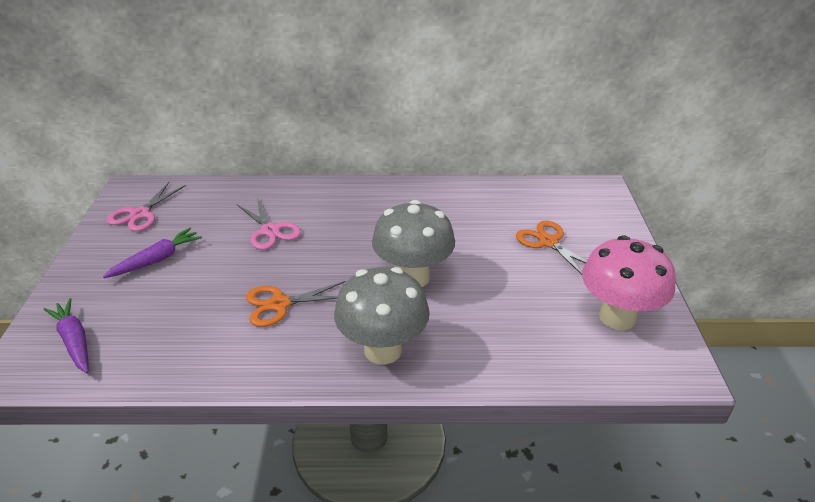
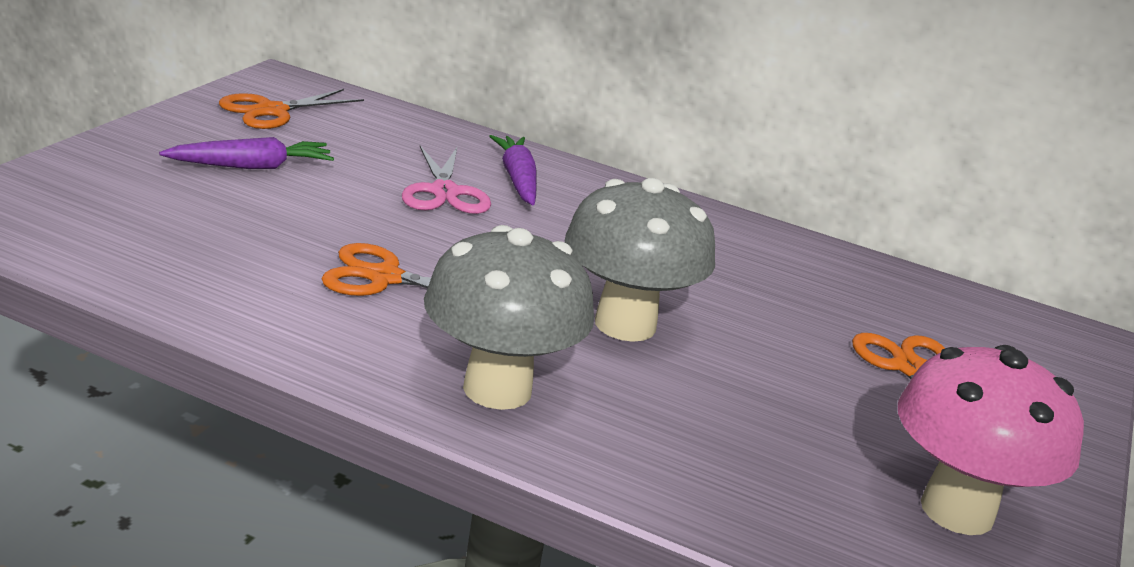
camera: 20 degrees right, 10 degrees down
(74, 341) = (66, 210): purple carrot -> purple carrot (517, 179)
(140, 214) = (272, 111): pink scissors -> orange scissors

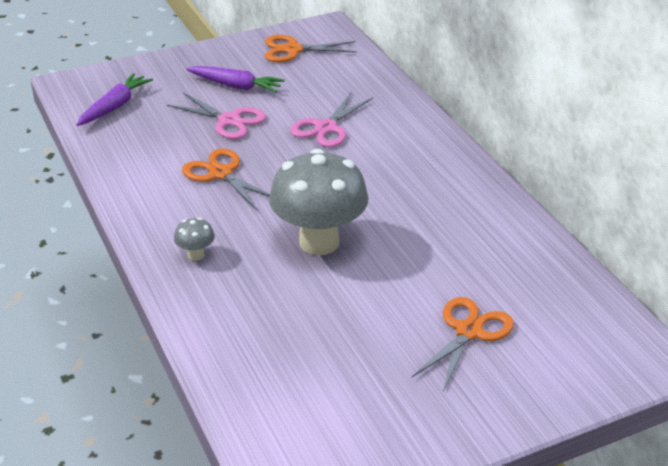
camera: 45 degrees right, 10 degrees up
(302, 210) = (229, 120): none -> pink scissors
(497, 389) = (196, 255): grey mushroom -> grey mushroom, size x0.41
(517, 179) = (386, 129): purple carrot -> purple carrot (115, 106)
(957, 511) = (357, 420): pink mushroom -> none

